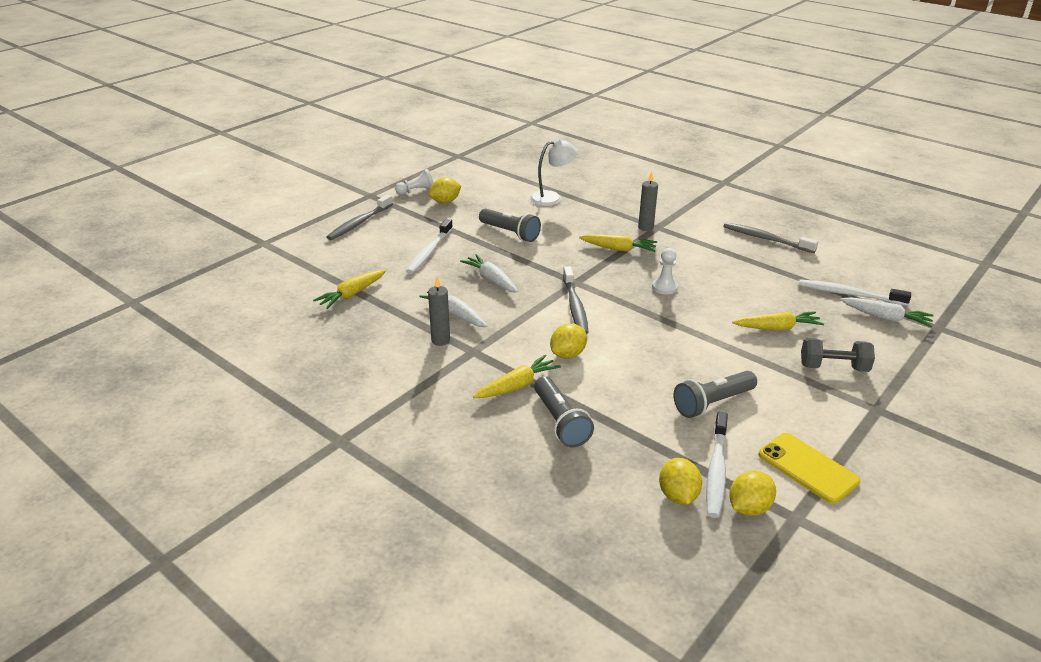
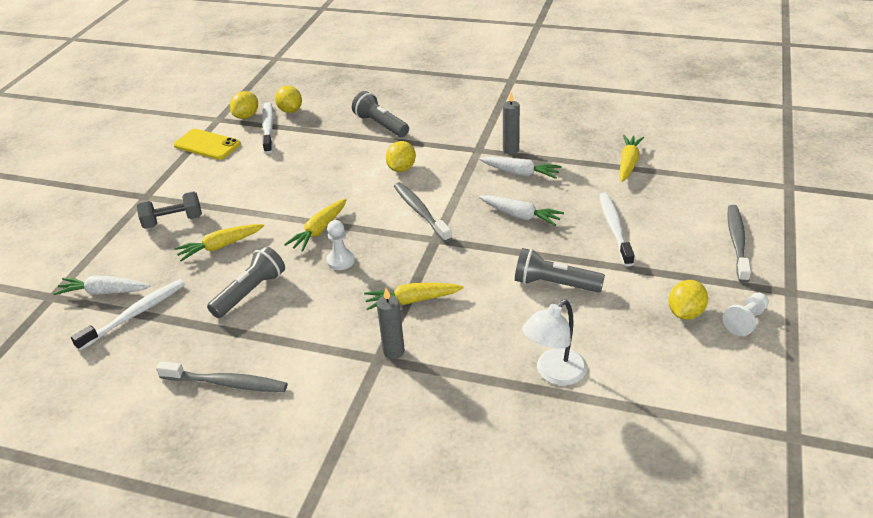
camera: 160 degrees right, 5 degrees up
(517, 385) = (426, 137): yellow carrot -> yellow carrot (319, 230)
(712, 403) = (275, 165): grey flashlight -> grey flashlight (250, 292)
(849, 294) = (135, 314): white toothbrush -> white toothbrush turned 45 degrees counterclockwise

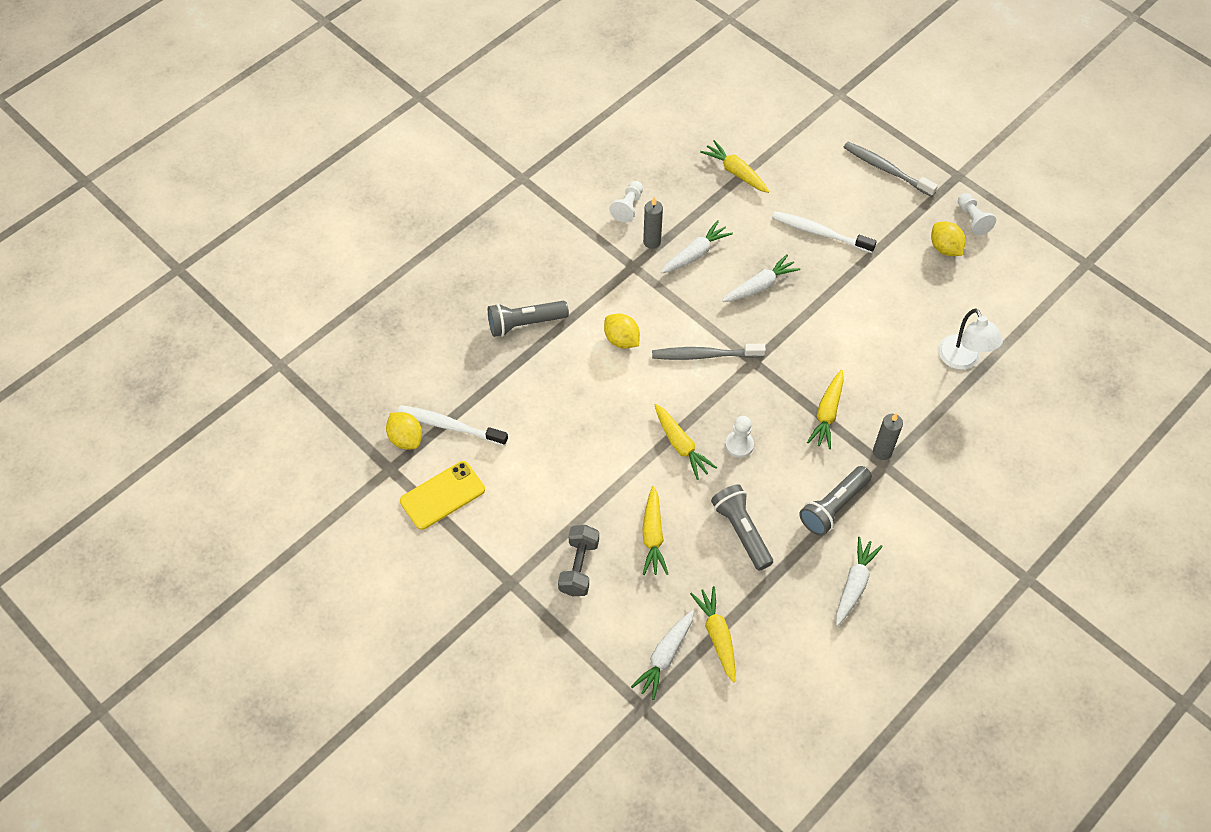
camera: 65 degrees left, 20 degrees up
(135, 314) = (717, 636): white toothbrush -> yellow carrot
(227, 383) = (854, 584): grey toothbrush -> white carrot
(290, 110) = (427, 392): yellow lemon -> none
(533, 128) = (628, 207): none -> white pawn
(554, 284) = (865, 309): grey flashlight -> grey flashlight (833, 507)

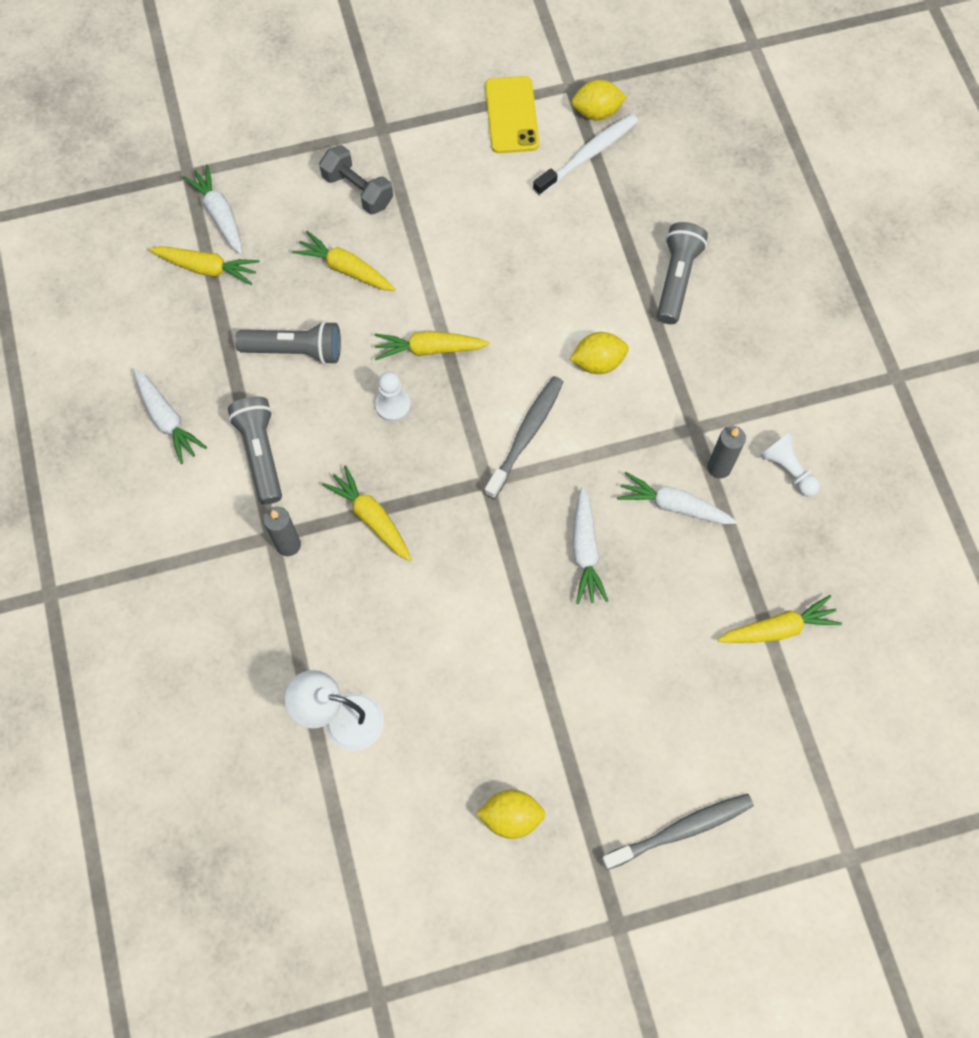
camera: 120 degrees right, 10 degrees up
(695, 254) = (674, 506): white carrot -> white carrot turned 120 degrees clockwise
(819, 233) = (624, 672): white toothbrush -> none
(972, 219) = (534, 889): white pawn -> none

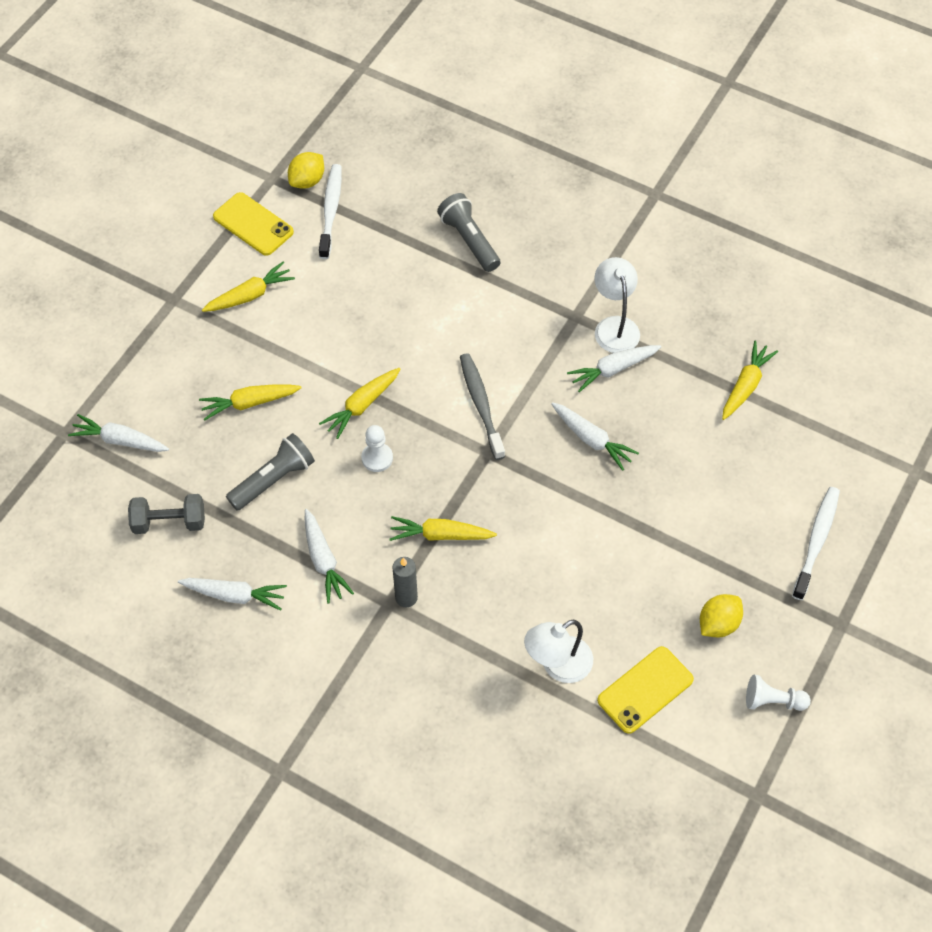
camera: 45 degrees left, 10 degrees down
(207, 268) = (151, 480): yellow carrot -> yellow carrot (250, 295)
(260, 453) = (323, 560): grey flashlight -> white carrot
(358, 190) = (201, 349): grey dumbbell -> grey dumbbell (169, 522)
(387, 810) = (645, 690): none -> yellow phone
(598, 362) = (476, 326): yellow lemon -> none
(681, 830) = (816, 541): grey toothbrush -> white toothbrush
(719, 467) = (614, 326): grey candle -> white lamp
(788, 470) = (654, 295): white pawn -> white pawn (772, 701)

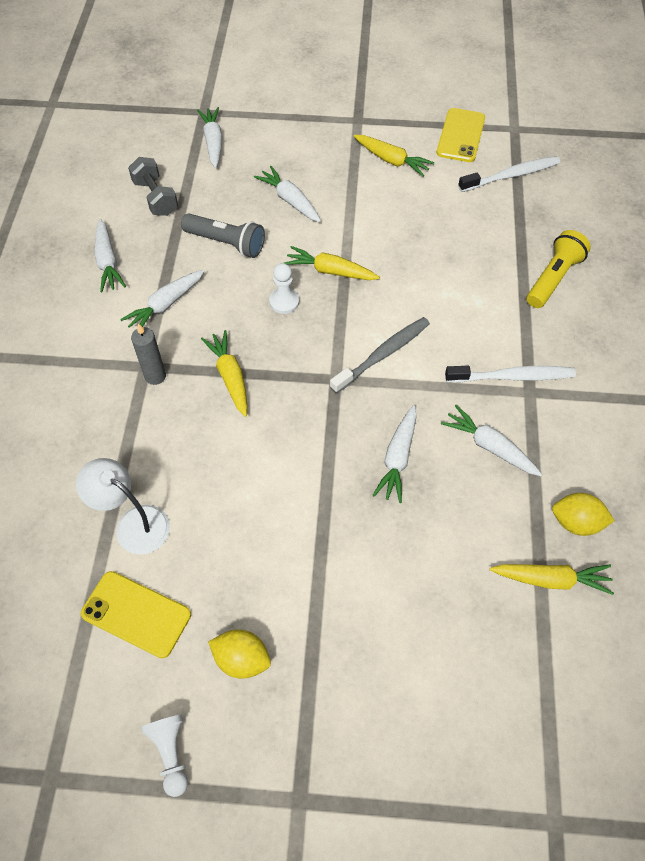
camera: 65 degrees right, 0 degrees up
(249, 403) = (290, 200): yellow carrot -> white carrot
(307, 181) = (529, 150): yellow lemon -> yellow lemon (576, 522)
(469, 240) = (553, 278): grey flashlight -> yellow flashlight
(614, 326) = (541, 429): white lamp -> none
(816, 541) = (394, 731): white toothbrush -> white toothbrush (512, 377)

